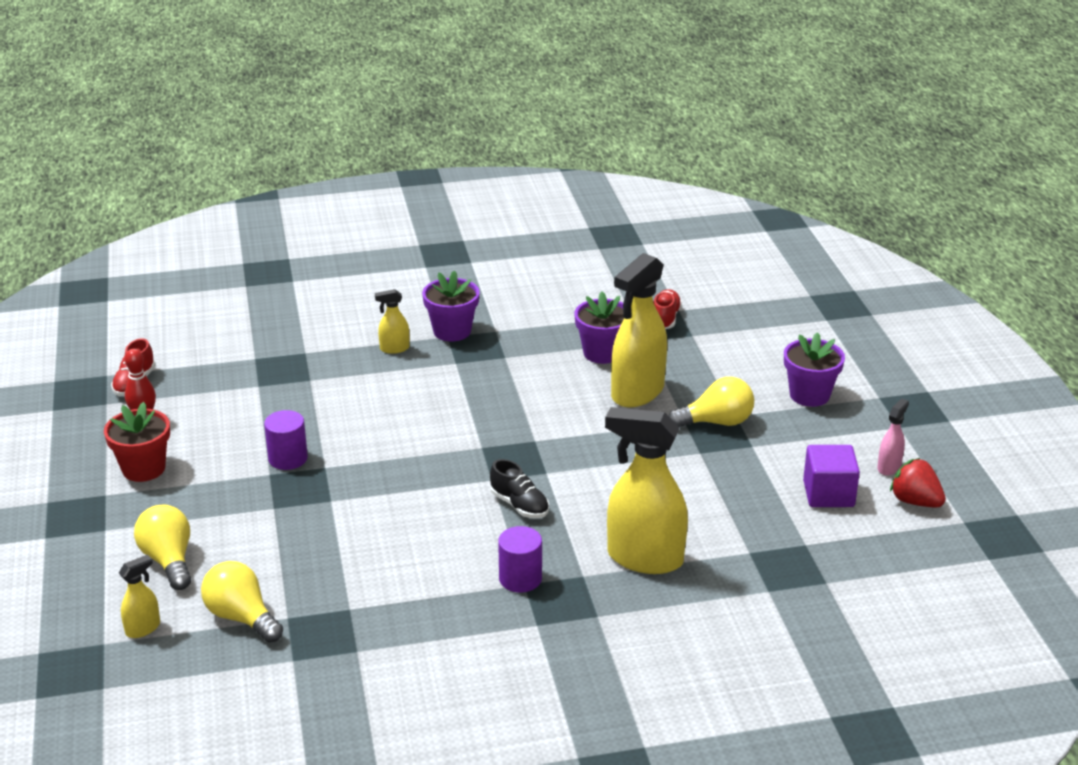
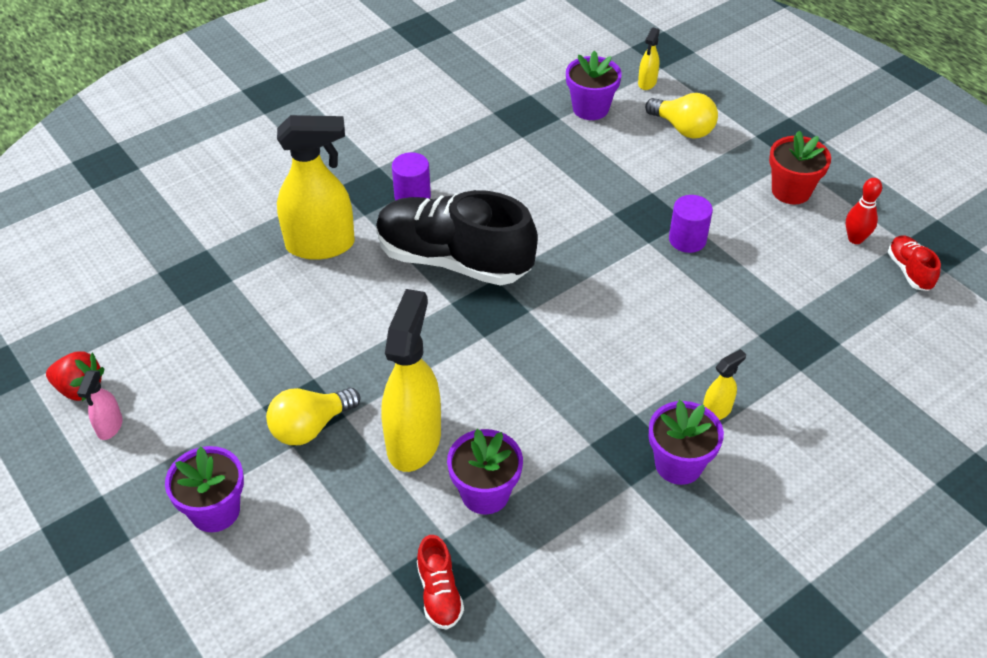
camera: 155 degrees right, 15 degrees up
(241, 617) = (590, 108): yellow light bulb -> purple flower pot
(519, 505) = (453, 260): black shoe -> black shoe, size x2.35
(828, 494) = (170, 369): purple cube -> none

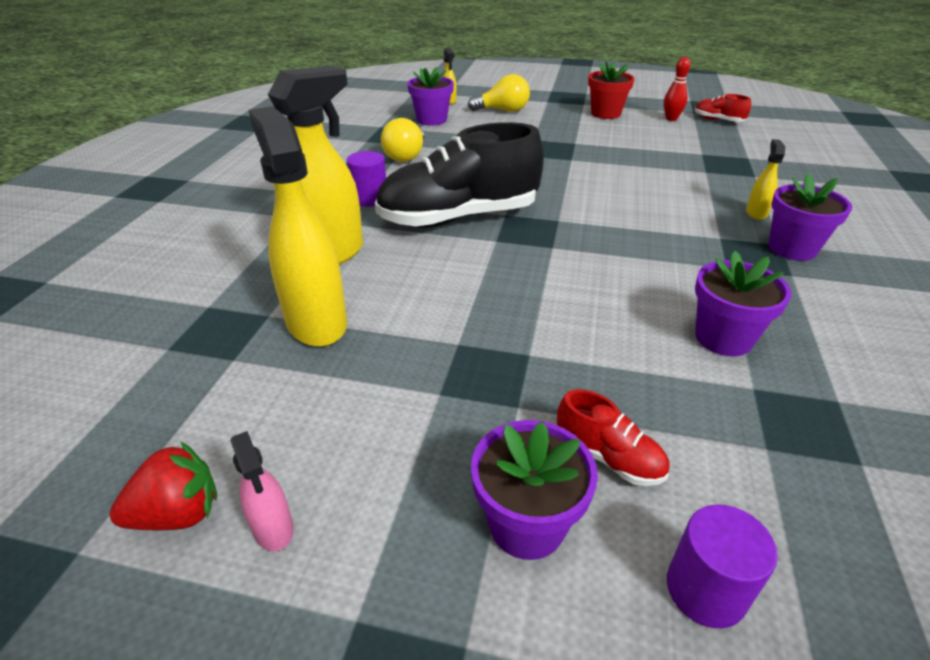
camera: 40 degrees left, 10 degrees down
(310, 427) = (511, 381): yellow light bulb -> yellow light bulb (406, 156)
(414, 441) = (613, 337): yellow spray bottle -> yellow spray bottle (316, 322)
(439, 593) = (826, 434): red shoe -> red shoe (608, 457)
(687, 240) = (591, 150): purple cylinder -> purple cylinder (705, 590)

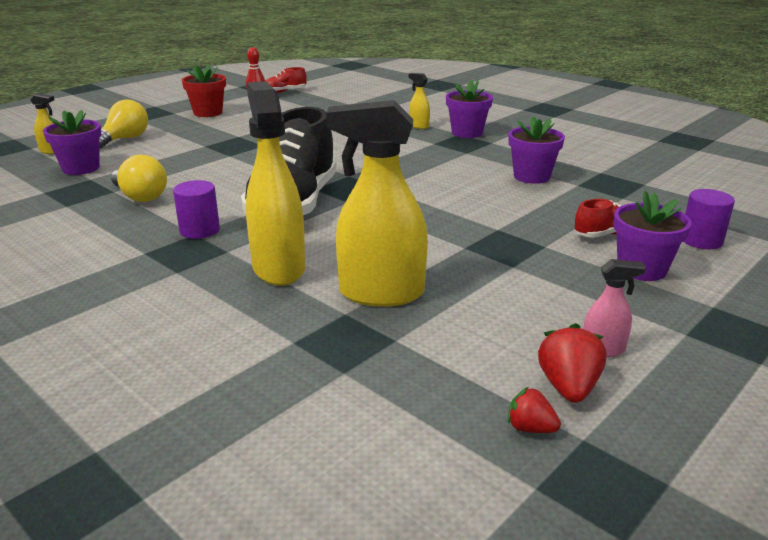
camera: 60 degrees left, 10 degrees down
(93, 501) = (530, 428): none -> red strawberry

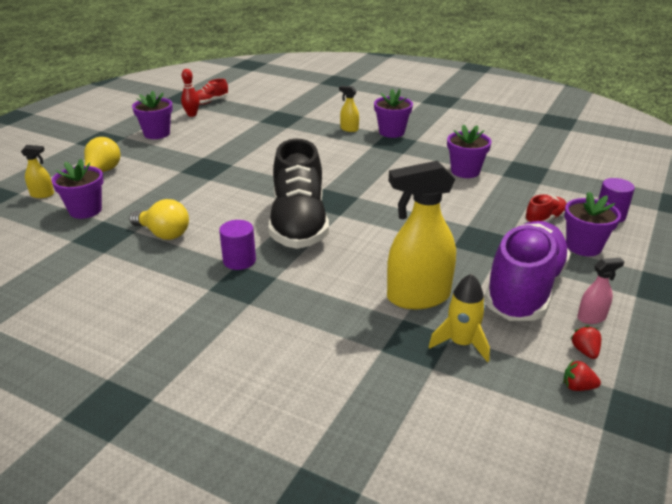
camera: 15 degrees left, 5 degrees up
(208, 113) = (157, 133): red flower pot -> purple flower pot
(278, 268) = (327, 287): yellow spray bottle -> none
(401, 351) = (461, 343): none -> yellow rocket
(527, 305) = (524, 289): none -> purple shoe
(568, 387) = (585, 351): red strawberry -> red strawberry, size x0.62

